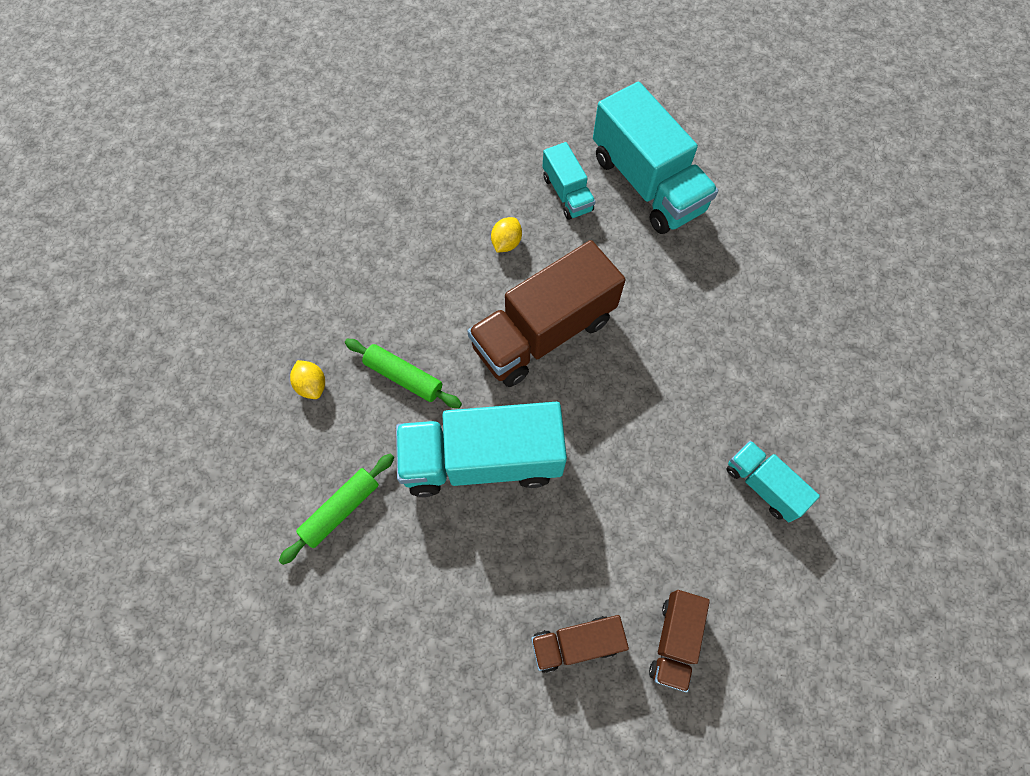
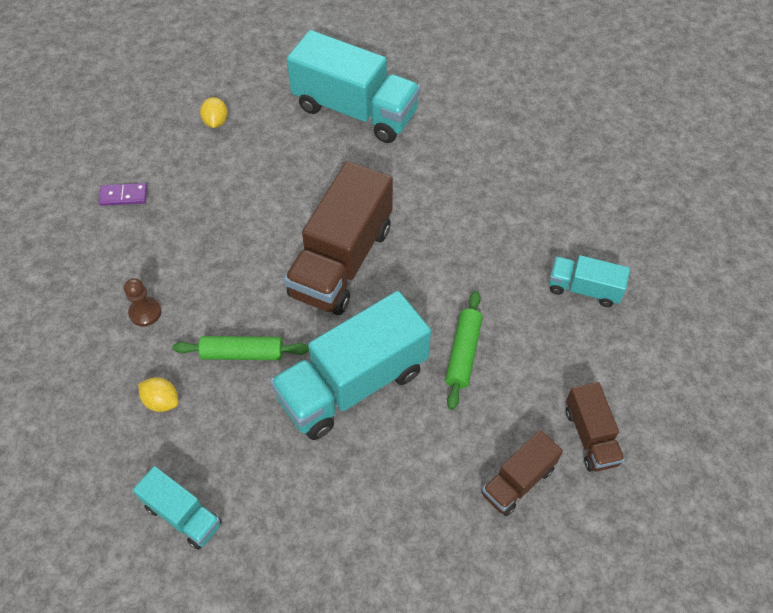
camera: 30 degrees left, 10 degrees down
(341, 510) = (254, 488): green rolling pin -> green rolling pin (463, 353)
(345, 294) = (145, 312): none -> brown pawn
(389, 172) = (123, 196): none -> purple domino
(506, 243) = (265, 206): yellow lemon -> yellow lemon (216, 122)
(567, 193) = (293, 146): turquoise truck -> turquoise truck (183, 515)

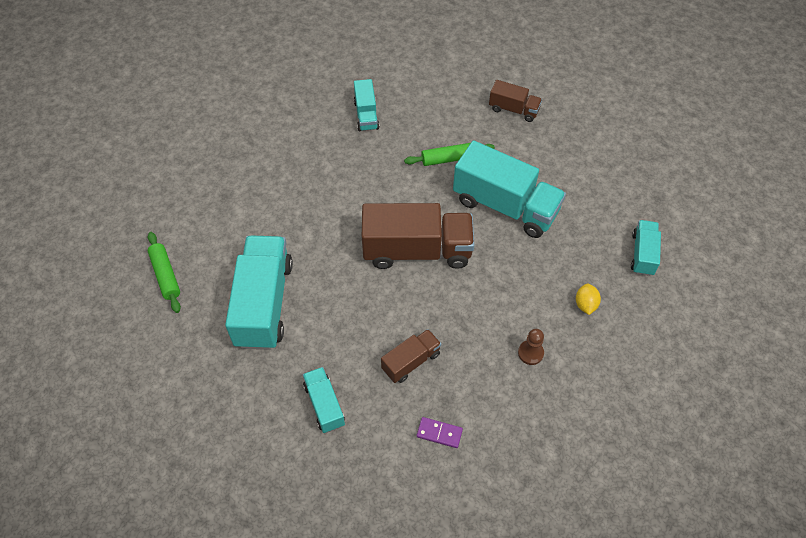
camera: 115 degrees left, 0 degrees up
(123, 196) = (439, 433): purple domino -> purple domino turned 45 degrees counterclockwise
(216, 122) = (324, 405): yellow lemon -> turquoise truck
(242, 353) = (523, 275): green rolling pin -> green rolling pin (166, 275)
(590, 436) = (466, 87): brown truck -> brown truck (411, 361)

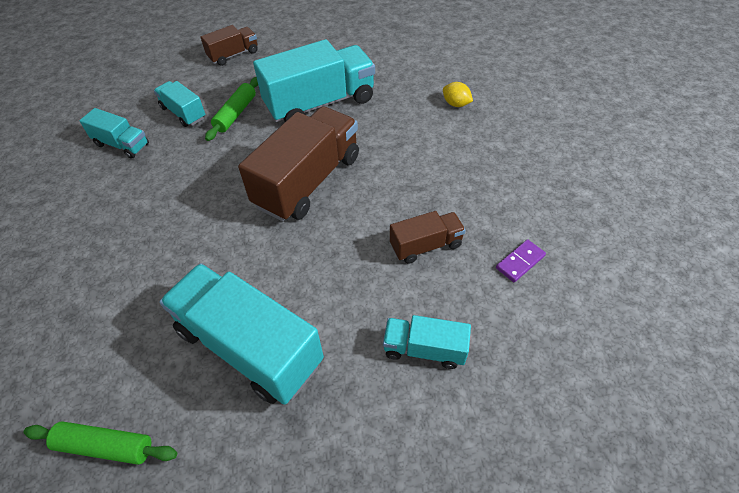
camera: 55 degrees left, 5 degrees down
(411, 361) = (425, 245): brown truck -> brown truck turned 75 degrees clockwise
(530, 353) = (477, 157): brown pawn -> none
(642, 254) = (436, 55): turquoise truck -> turquoise truck (183, 113)

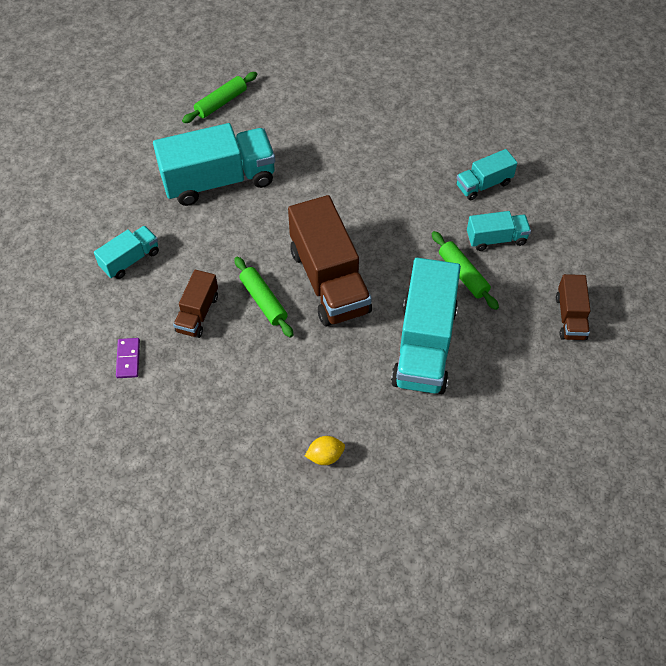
camera: 125 degrees right, 5 degrees up
(368, 209) = (263, 301): none -> green rolling pin

